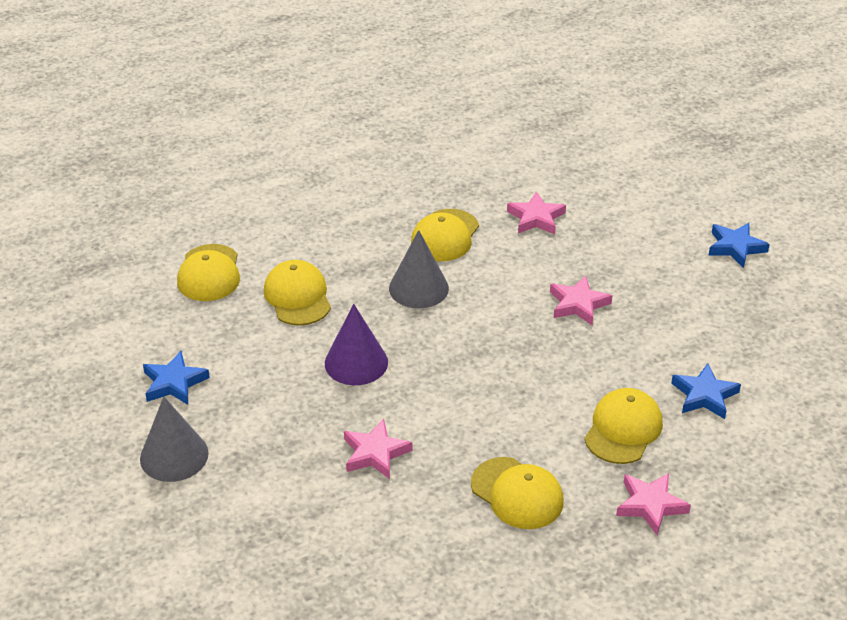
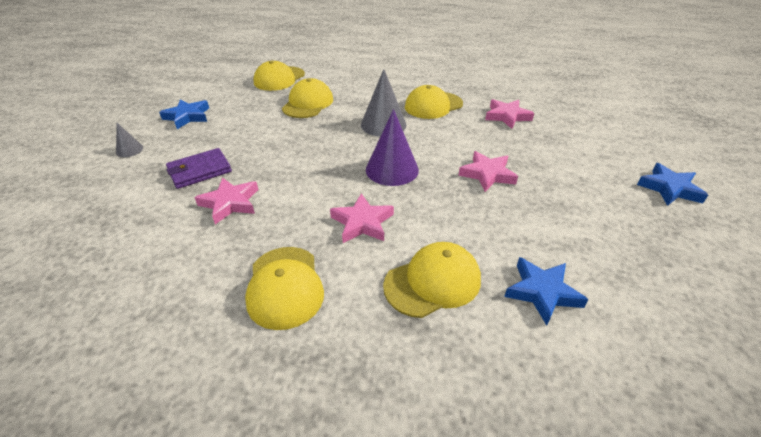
camera: 35 degrees right, 0 degrees up
(174, 456) = (129, 150): grey cone -> grey cone, size x0.50
(294, 438) = (199, 171): none -> purple wallet
(356, 362) = (293, 147): purple cone -> purple cone (392, 169)
(650, 505) = (387, 371): pink star -> pink star (362, 222)

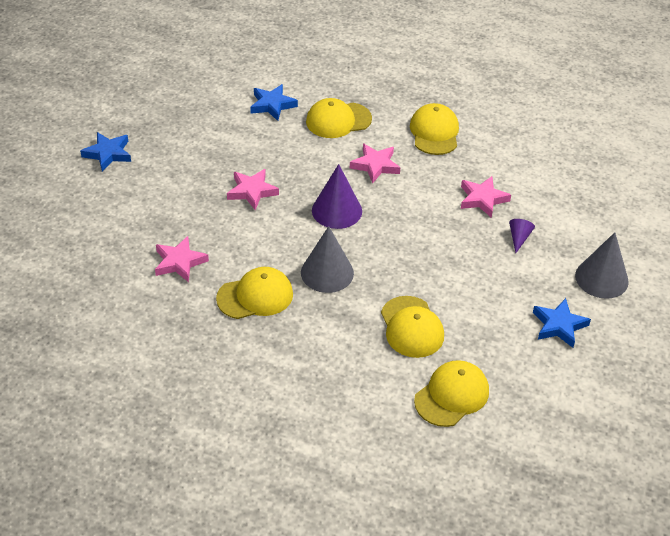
camera: 170 degrees left, 5 degrees up
(129, 150) = (601, 278): grey cone -> grey cone, size x1.99
(199, 171) = (519, 238): purple wallet -> purple cone
(308, 103) = (411, 327): yellow cap -> yellow cap turned 45 degrees counterclockwise

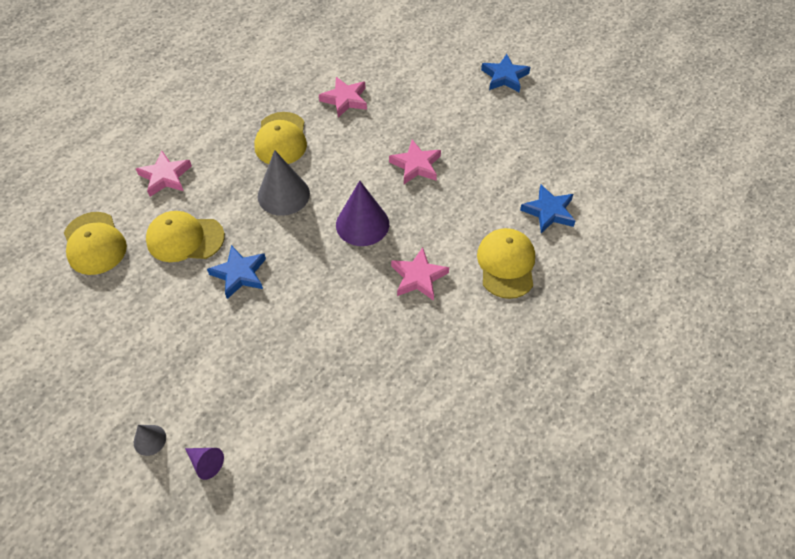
camera: 110 degrees right, 10 degrees up
(434, 132) = (457, 356): yellow cap -> none
(482, 199) = (325, 365): pink star -> pink star (165, 177)
(519, 238) = (249, 378): purple cone -> purple cone (206, 463)
(559, 325) = (114, 365): blue star -> blue star (239, 274)
(601, 278) = (149, 440): grey cone -> grey cone, size x0.50

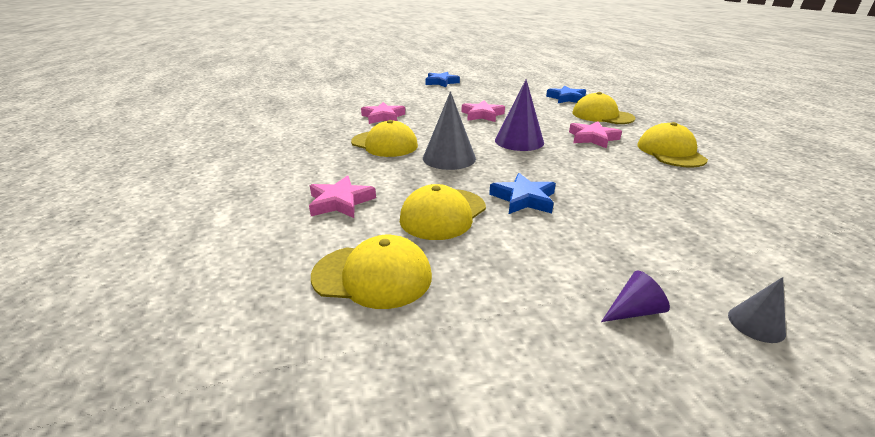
camera: 55 degrees left, 25 degrees down
(206, 463) = (798, 288): purple cone -> purple cone (633, 311)
(428, 350) = (670, 152): none -> yellow cap

